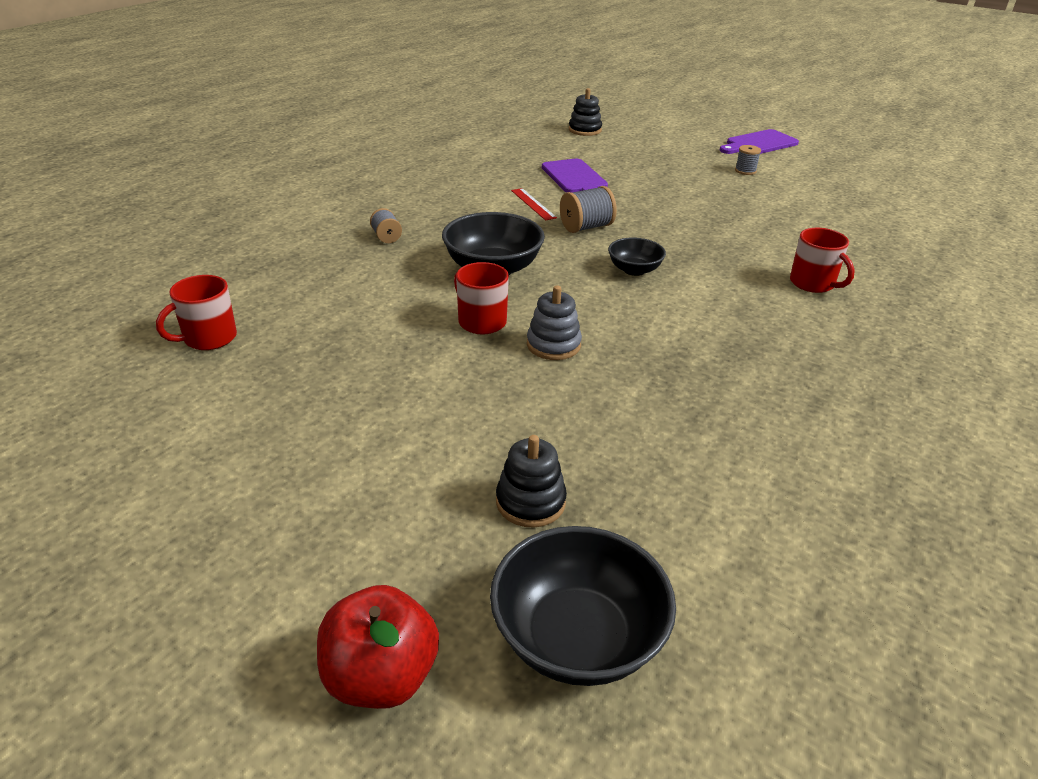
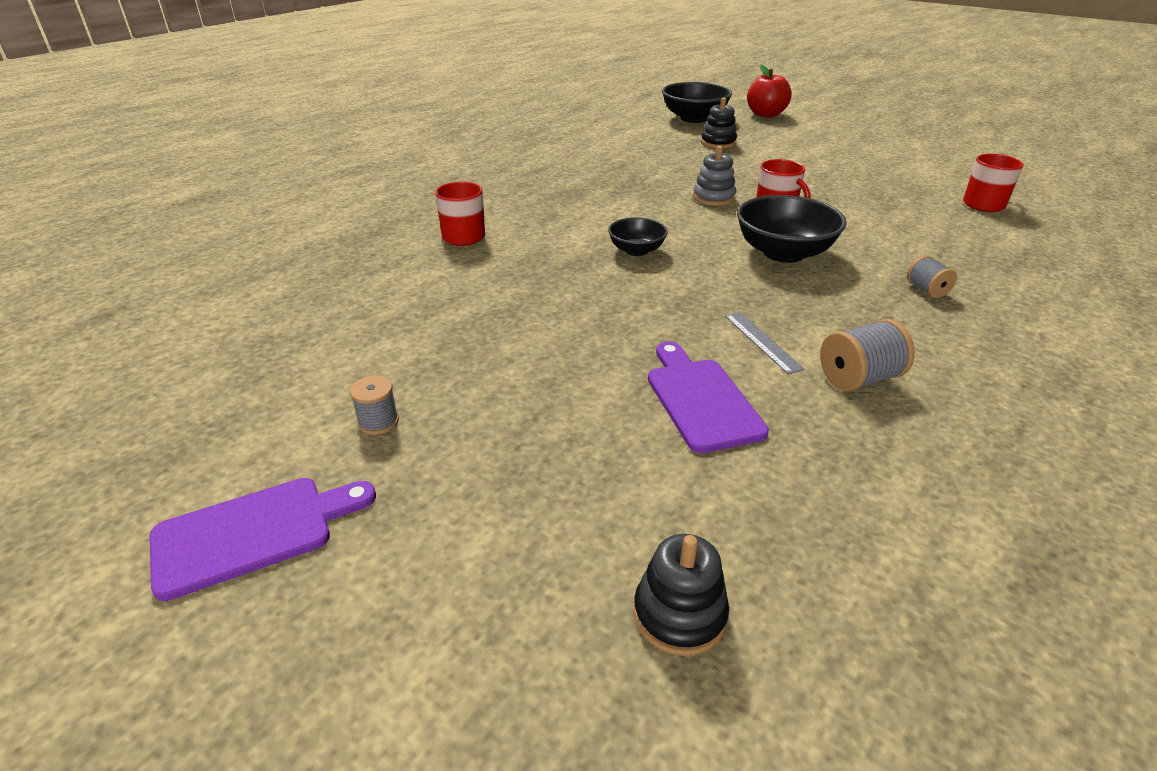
camera: 175 degrees left, 0 degrees up
(533, 204) = (762, 341): red ruler -> grey ruler
(586, 227) = (685, 301): grey spool -> grey spool (859, 378)

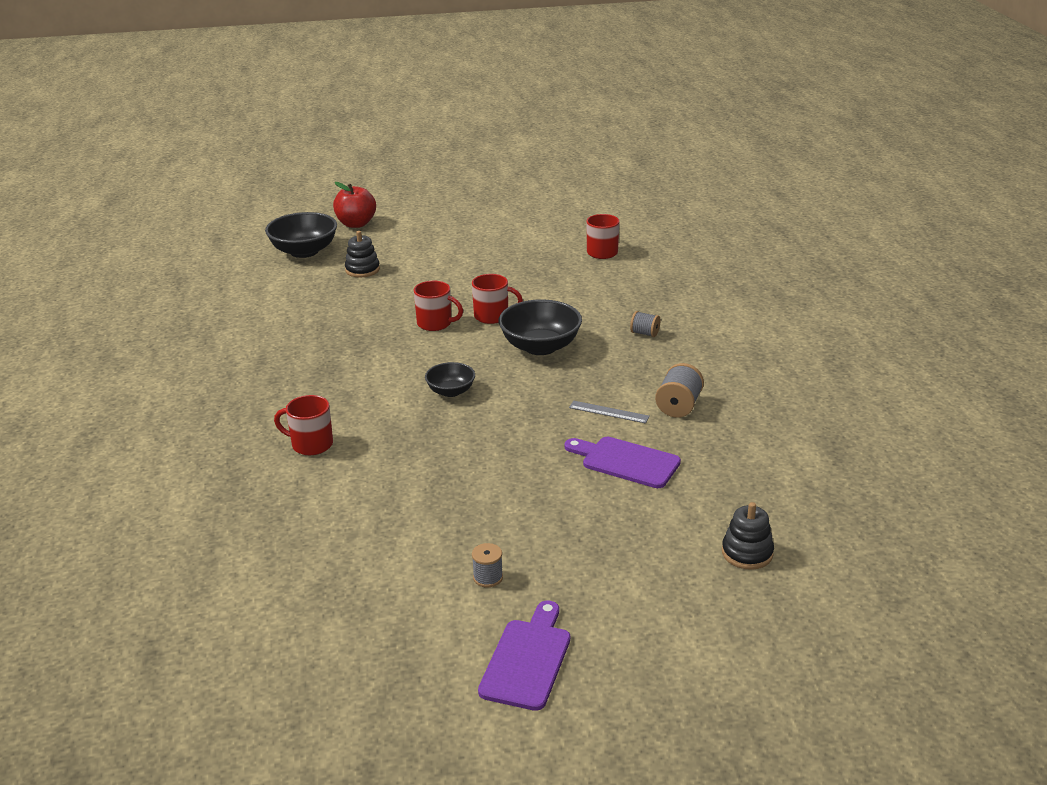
camera: 45 degrees left, 5 degrees down
(713, 197) = (435, 324): grey stacking toy -> red mug

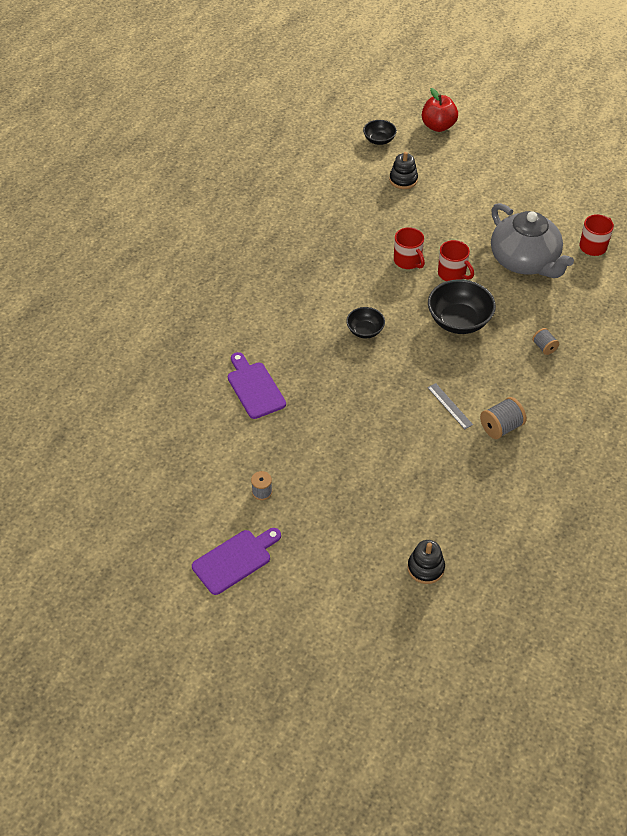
camera: 35 degrees right, 20 degrees up
(304, 251) = (379, 140): black bowl -> black bowl, size x0.57
(311, 444) = (246, 330): red mug -> none
(552, 283) = (524, 261): none -> grey teapot
(626, 461) = (421, 453): purple cutting board -> purple cutting board (254, 388)

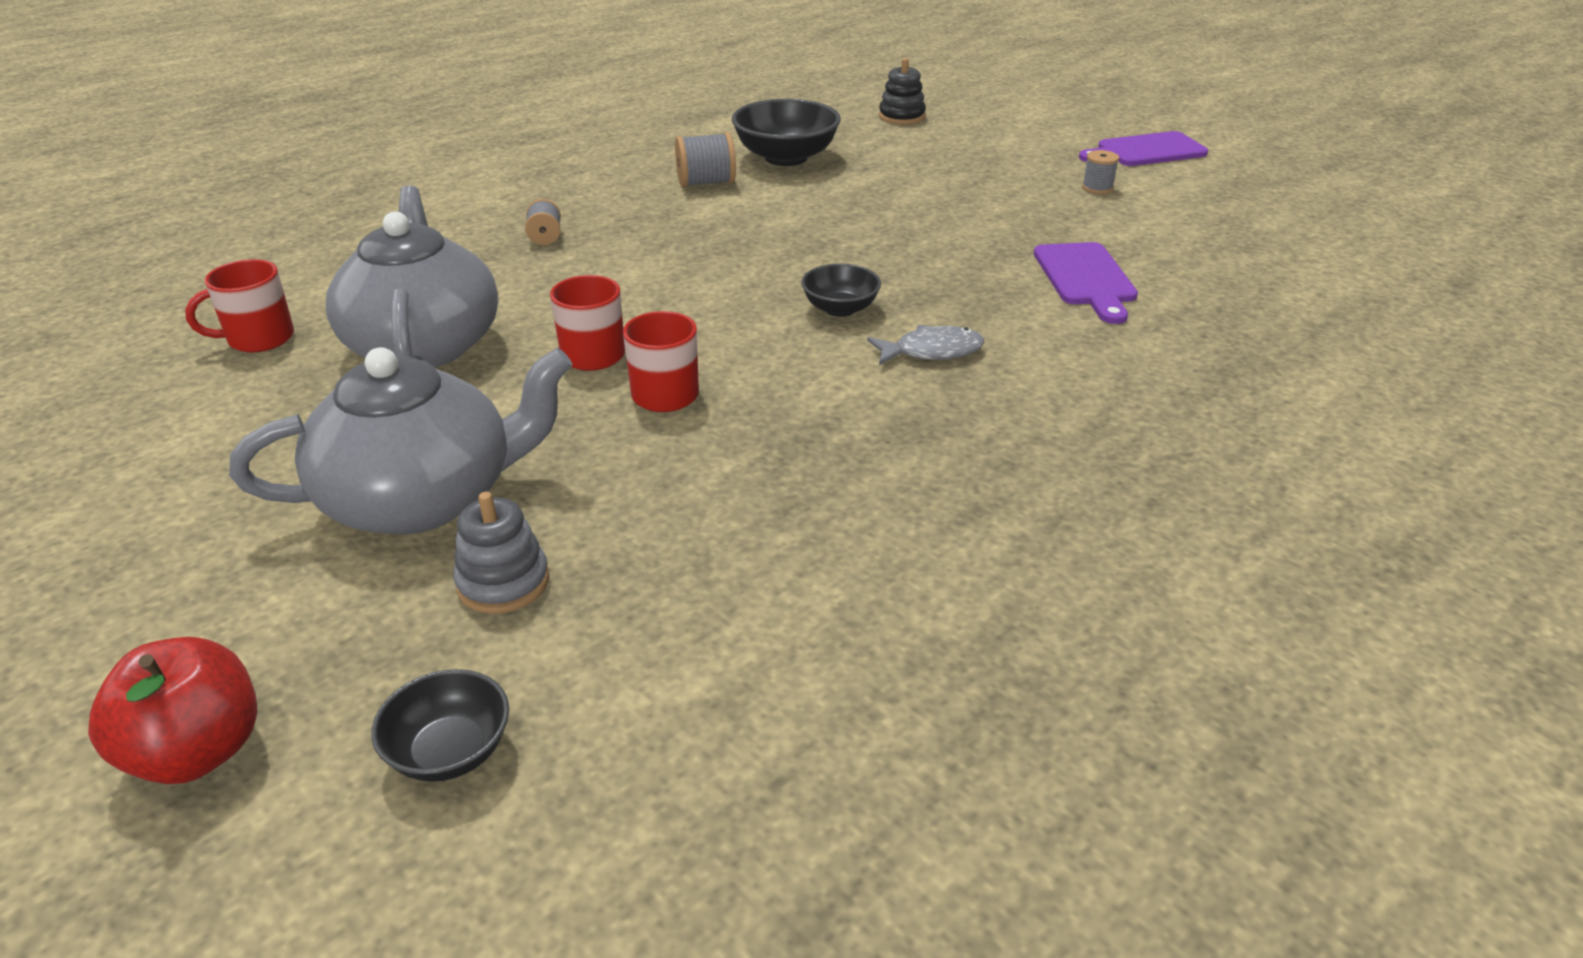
camera: 160 degrees left, 15 degrees down
(313, 313) = (931, 351): none -> grey fish
(403, 180) = (503, 582): black stacking toy -> grey stacking toy
(449, 406) = (762, 210): grey ruler -> none
(453, 198) = (423, 498): none -> grey teapot
(459, 321) = (652, 289): black bowl -> black bowl (786, 158)

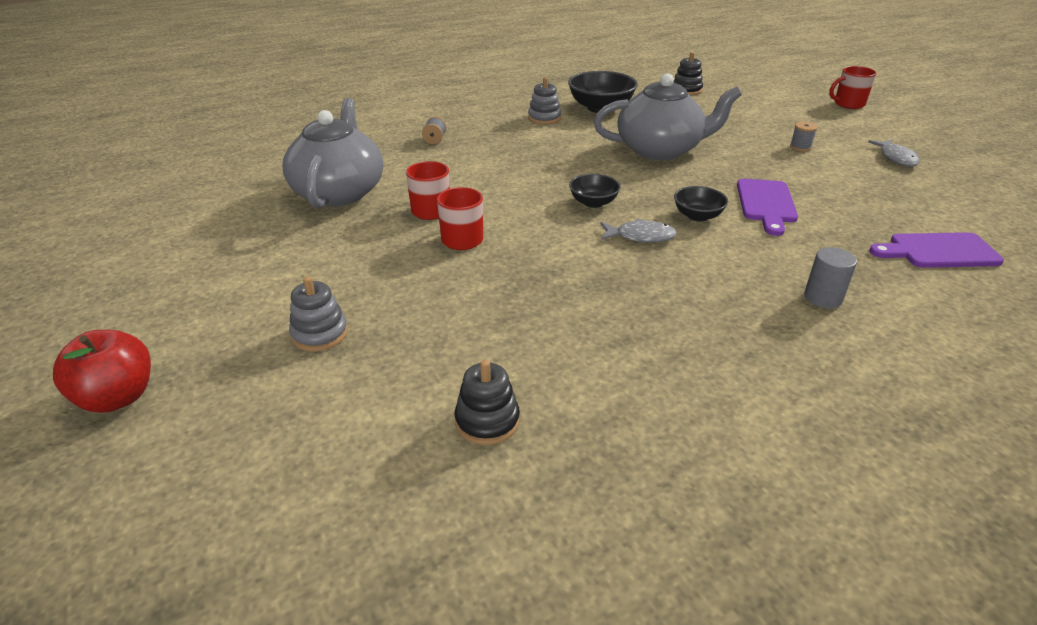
camera: 15 degrees right, 0 degrees up
(259, 339) = (253, 177): red mug -> red mug (848, 104)
(423, 498) = (298, 279): grey teapot -> grey teapot (660, 150)
(450, 751) = (246, 425): black bowl -> black bowl (697, 216)
(706, 183) = (544, 118): grey spool -> grey stacking toy
(831, 668) = (487, 421): none -> black stacking toy
(1146, 151) = (846, 127): purple cutting board -> purple cutting board (938, 251)
(1215, 404) = (823, 298): none -> grey cylinder
(1229, 190) = (896, 158): none -> grey fish

